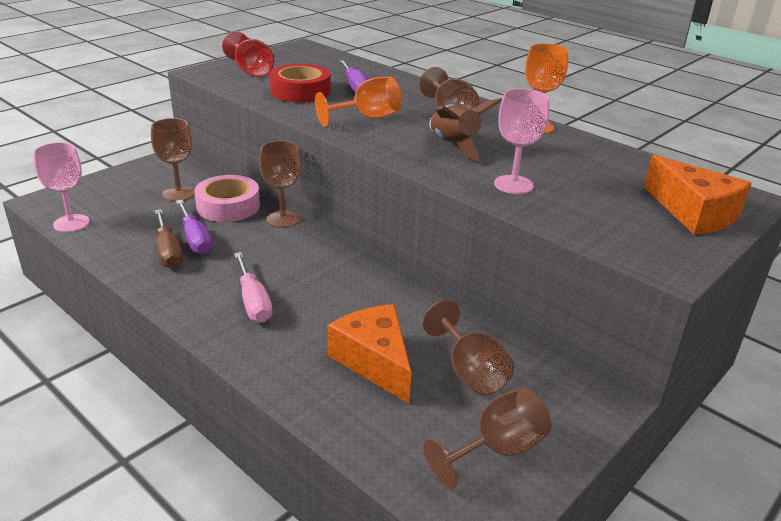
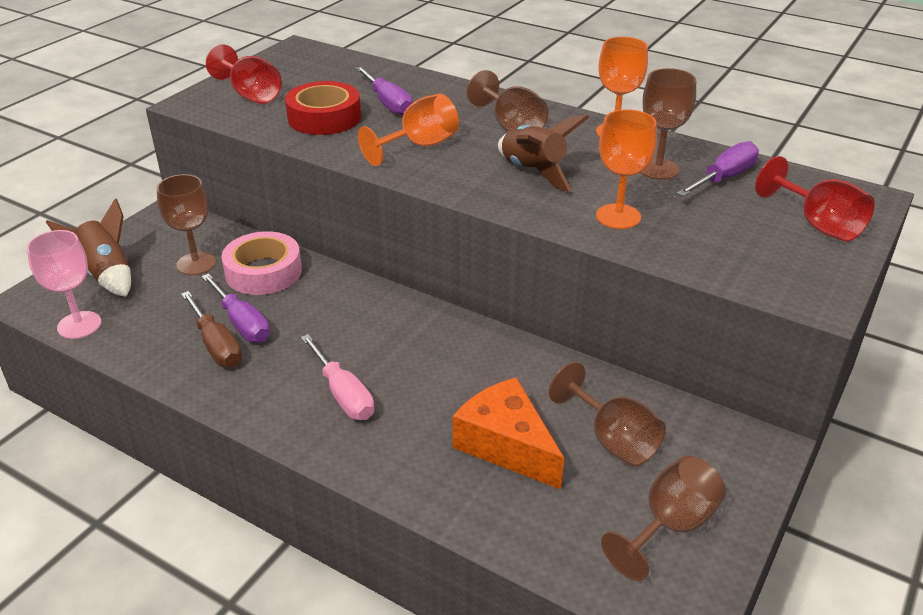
camera: 10 degrees left, 5 degrees up
(109, 192) = (107, 274): none -> brown rocket
(283, 219) = (336, 280): brown goblet -> brown goblet (658, 169)
(513, 185) = (618, 216): pink goblet -> orange goblet
(620, 169) = (724, 178): none -> purple screwdriver
(694, 213) = (818, 225): orange cheese -> red goblet

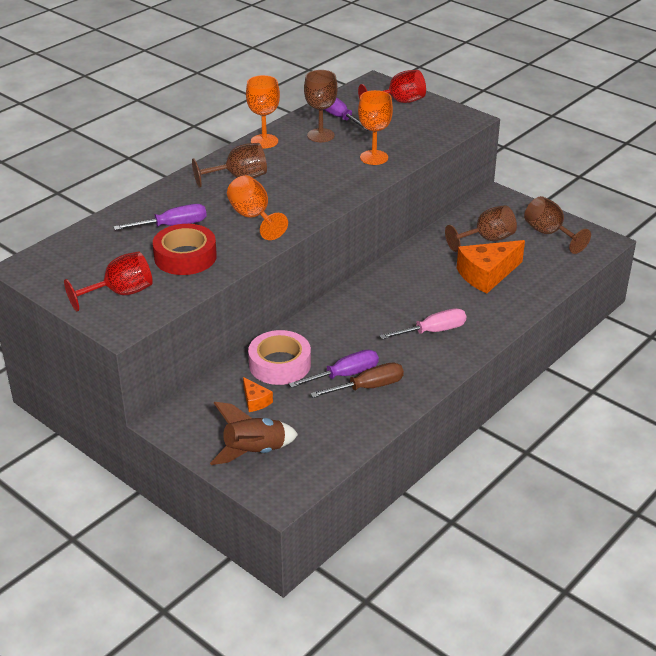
camera: 80 degrees left, 0 degrees up
(79, 325) = (325, 462): pink goblet -> none
(196, 264) = (255, 401): brown goblet -> orange cheese
(533, 172) = (308, 178): brown rocket -> none

